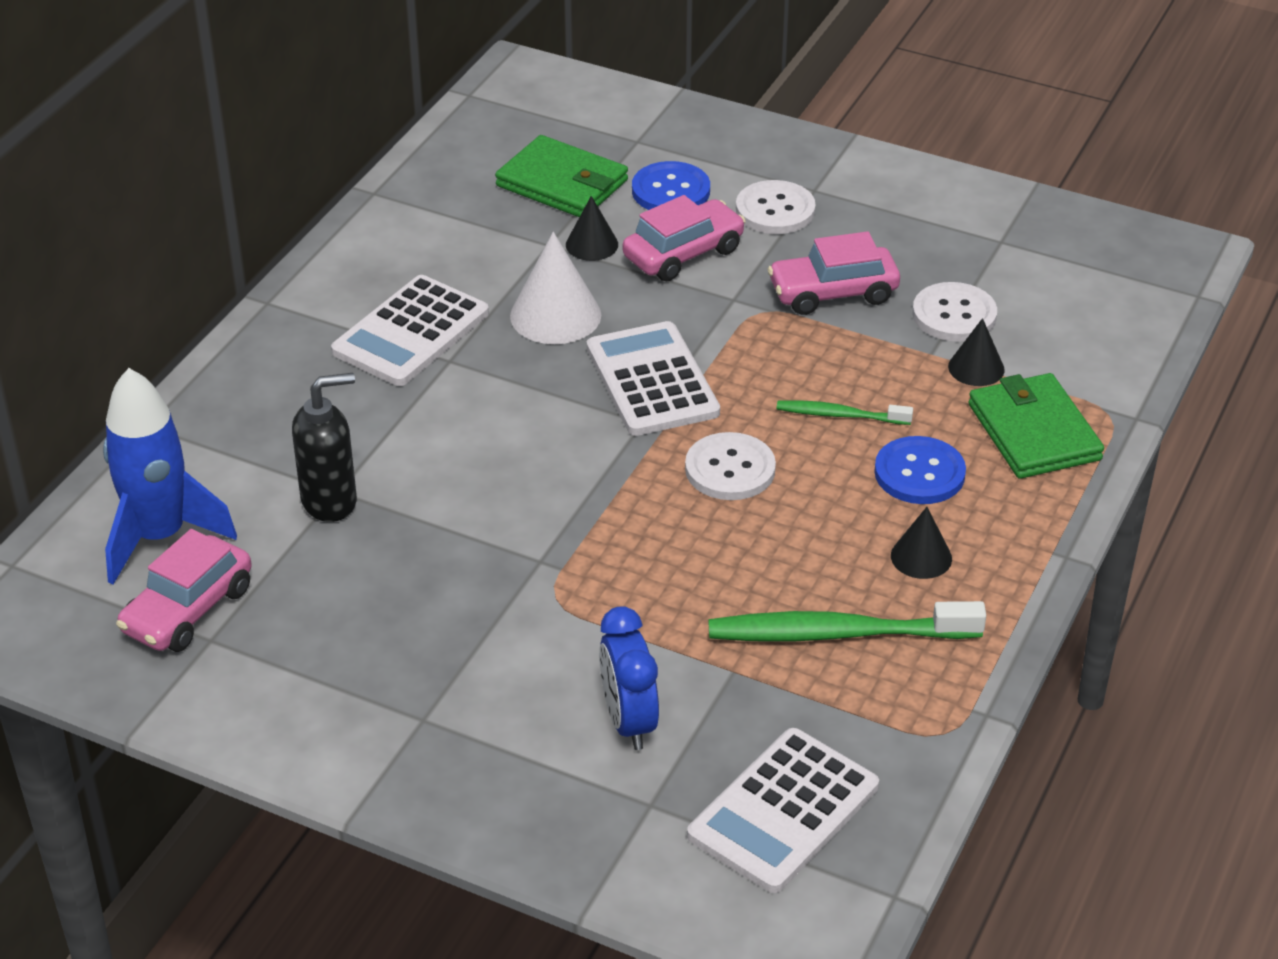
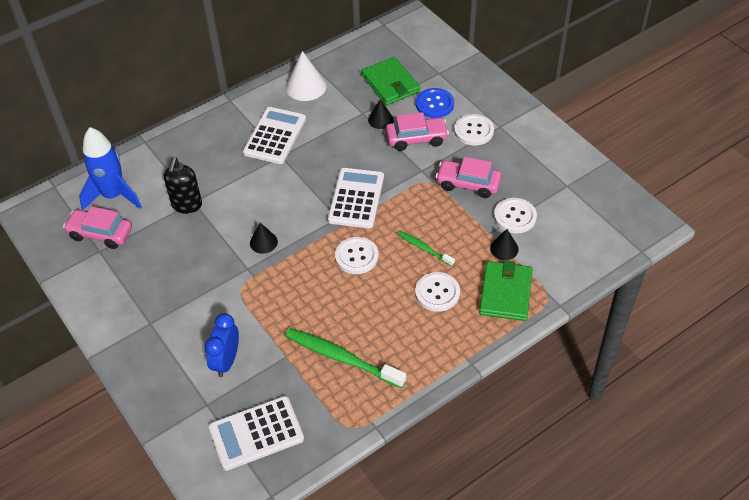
camera: 30 degrees right, 10 degrees up
(188, 610) = (100, 234): pink car -> pink car turned 45 degrees clockwise
(330, 501) = (187, 205): black soap dispenser -> black soap dispenser turned 90 degrees clockwise
(410, 332) = (275, 136): white calculator -> white calculator turned 135 degrees clockwise
(555, 315) = (339, 150): white cone -> white cone (306, 86)
(919, 473) = (437, 293): blue button -> white button
(921, 557) = (406, 336): black cone -> black cone (263, 242)

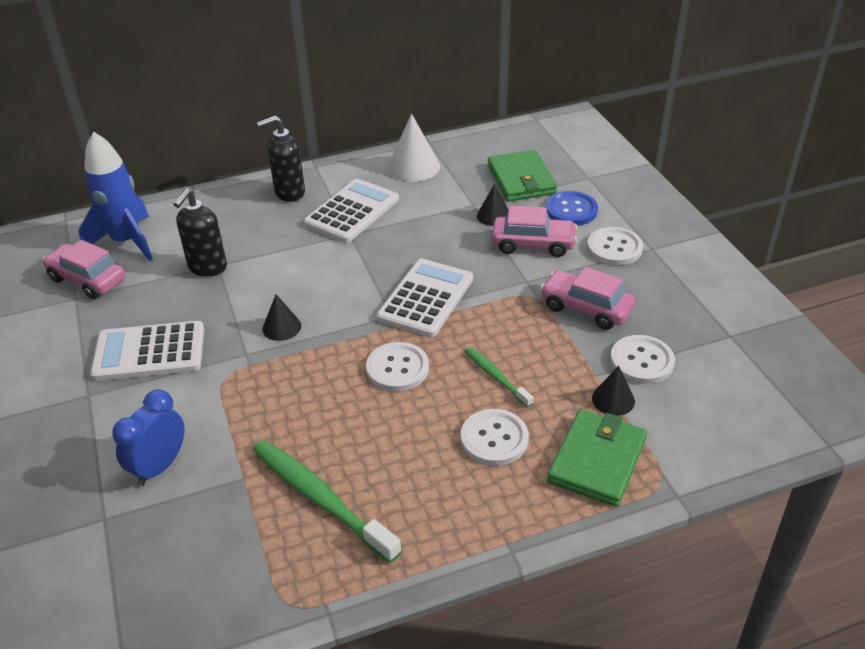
camera: 15 degrees right, 10 degrees down
(220, 128) = (289, 193): none -> black soap dispenser
(256, 433) = (150, 578): white calculator -> white calculator (149, 352)

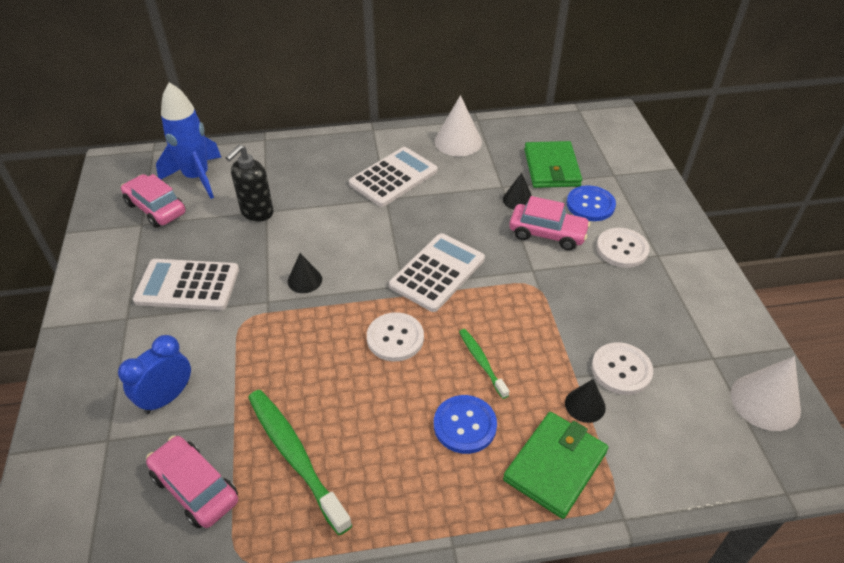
camera: 10 degrees right, 5 degrees up
(289, 193) = (344, 151): black soap dispenser -> none
(494, 439) = (465, 425): white button -> blue button
(586, 308) = (581, 306): pink car -> pink car (195, 488)
(790, 367) = (765, 401): none -> white cone

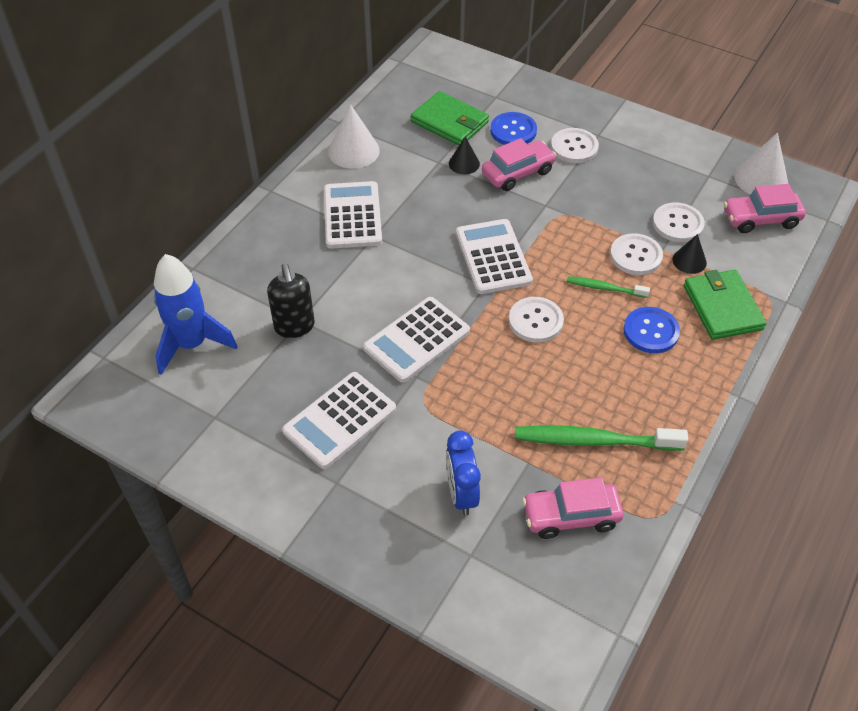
camera: 50 degrees left, 5 degrees up
(156, 208) = (203, 396): pink car -> pink car (760, 219)
(304, 280) = (416, 340): black cone -> white calculator
(545, 362) = (636, 256): none -> white button

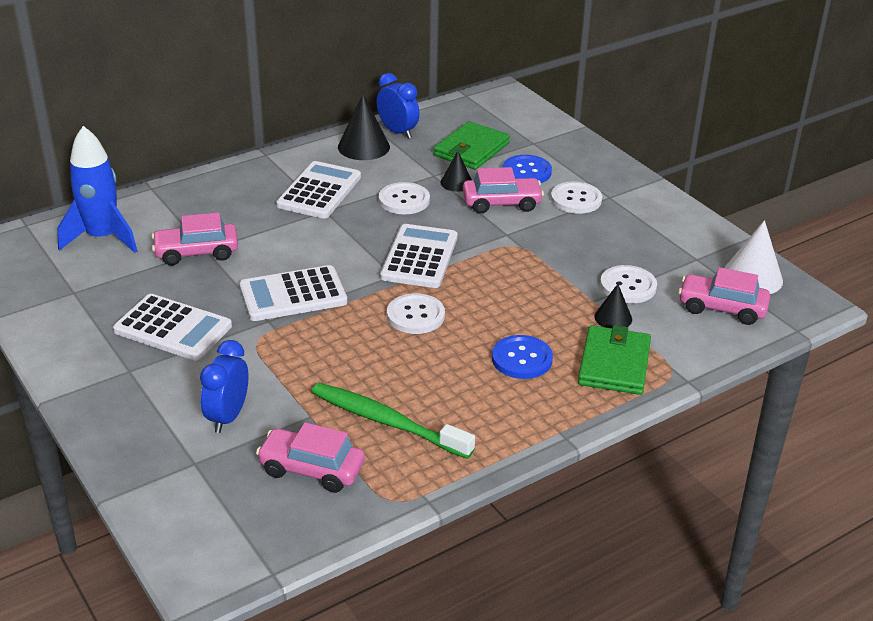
camera: 25 degrees right, 15 degrees down
(294, 327) = (196, 252): black soap dispenser -> pink car
(339, 420) = (173, 328): white calculator -> white calculator turned 135 degrees counterclockwise
(353, 151) = (363, 147): white cone -> black cone
(371, 123) = (397, 132): none -> blue clock
(450, 122) = (471, 149): green wallet -> green wallet turned 60 degrees clockwise
(604, 288) = (506, 312): green toothbrush -> none
(636, 256) = (561, 297): white button -> white button (404, 200)

